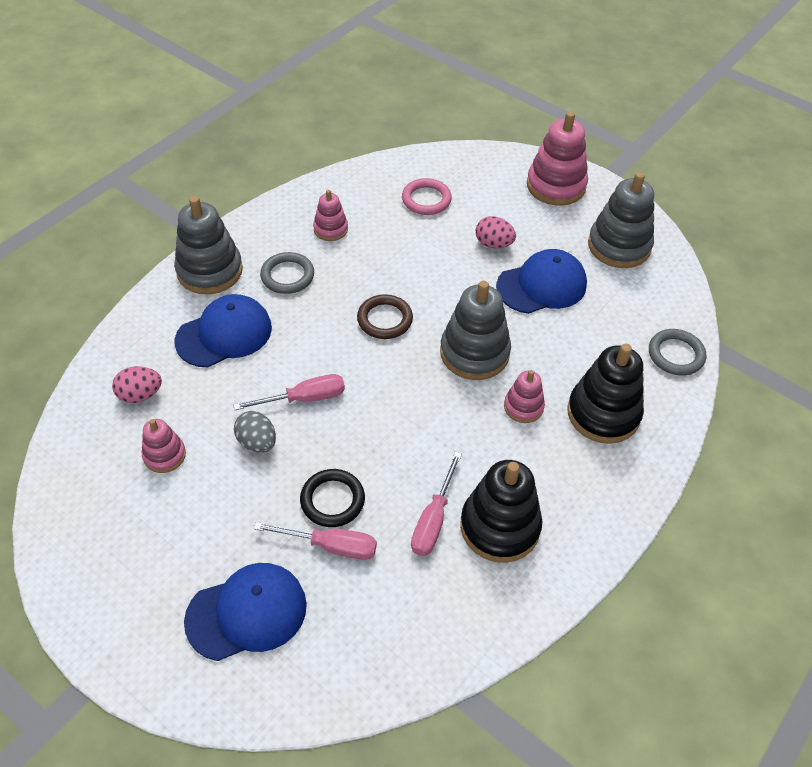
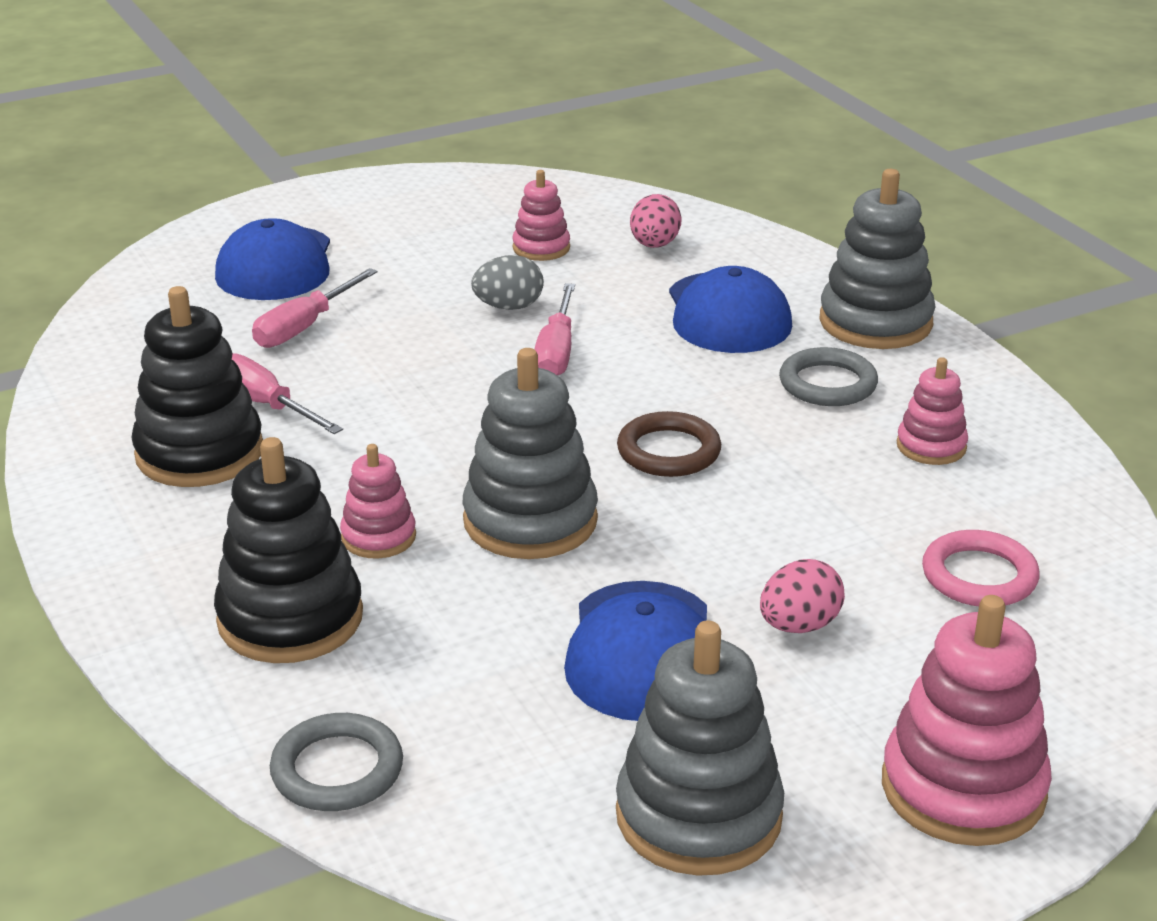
camera: 115 degrees right, 20 degrees down
(332, 500) = (368, 340): black ring -> none

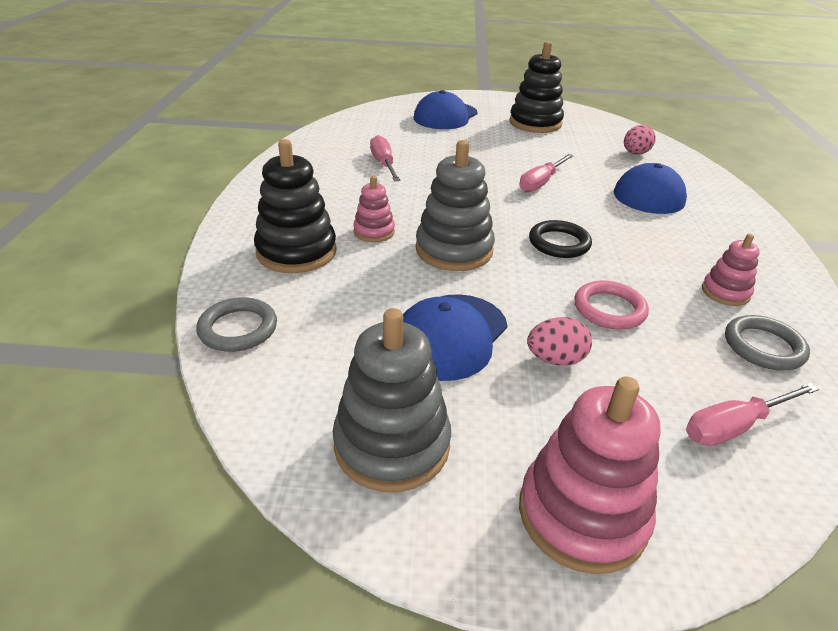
camera: 30 degrees right, 5 degrees up
(199, 453) = (336, 173): black stacking toy -> black stacking toy (535, 123)
(305, 327) = (433, 141): pink screwdriver -> pink screwdriver (734, 426)
(508, 307) = (535, 158): grey egg -> none
(541, 248) = (574, 140): pink stacking toy -> none
(668, 451) = (559, 243): brown ring -> black ring
(827, 384) = (682, 240): grey ring -> grey ring (763, 347)
(875, 322) = (737, 220): grey stacking toy -> none
(979, 576) = (702, 378): pink ring -> pink ring (609, 309)

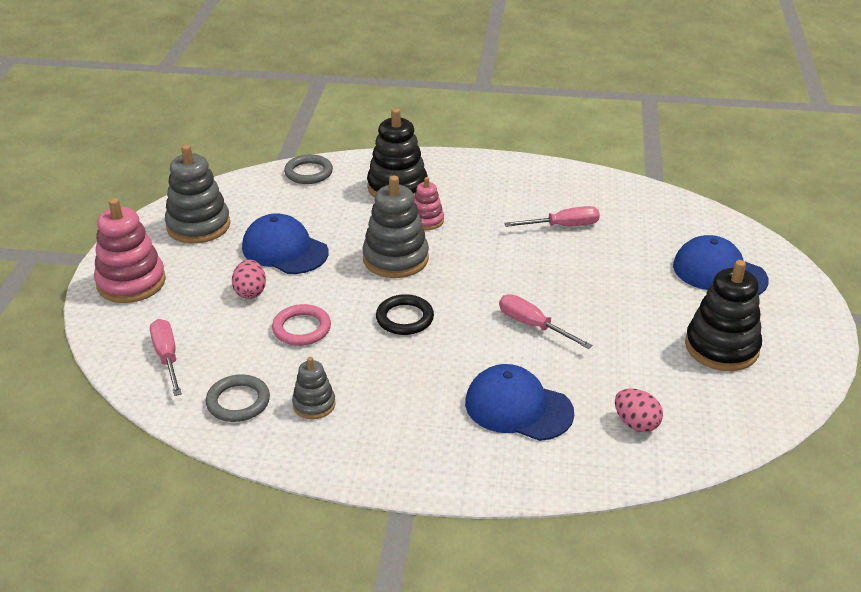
camera: 95 degrees right, 0 degrees up
(725, 292) = (314, 404): pink stacking toy -> grey stacking toy

